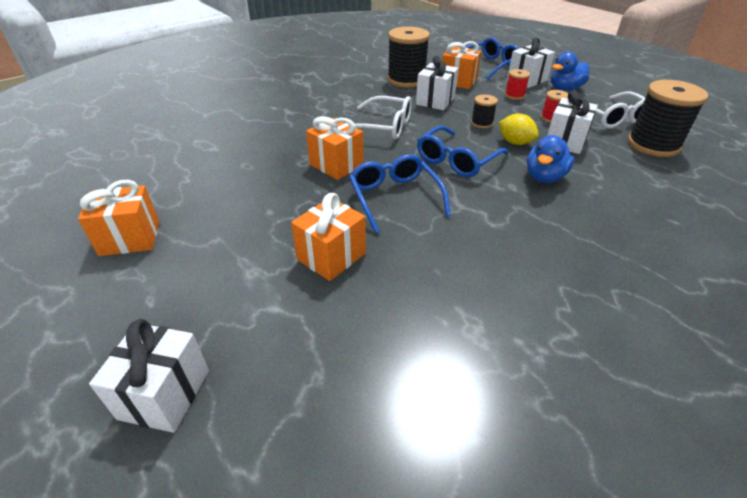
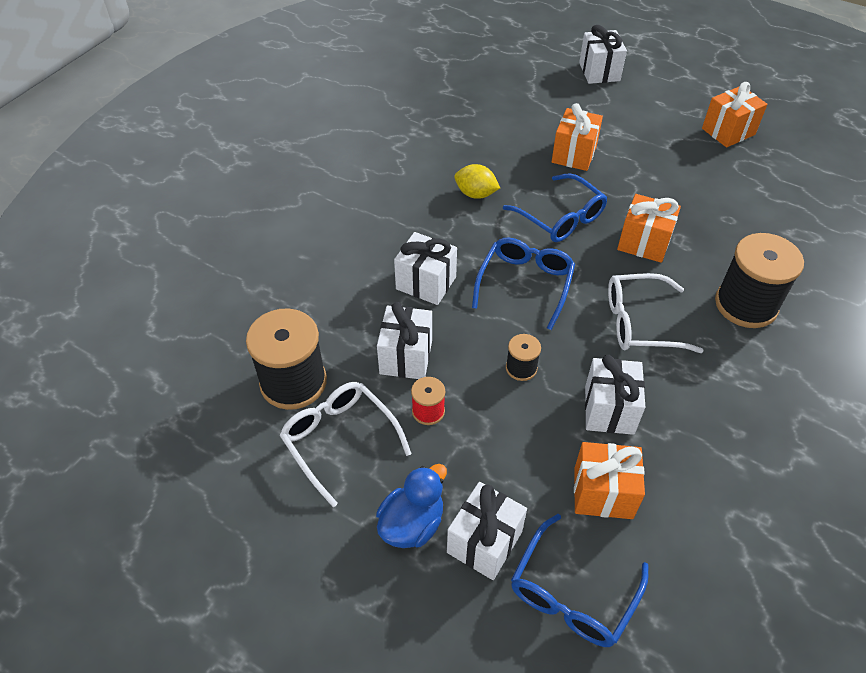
camera: 160 degrees right, 10 degrees up
(406, 80) = (691, 469): black spool -> black spool (746, 305)
(514, 95) = (494, 468): red spool -> none
(515, 142) = (468, 336): yellow lemon -> yellow lemon (475, 194)
(544, 177) = (426, 283): blue duck -> white gift

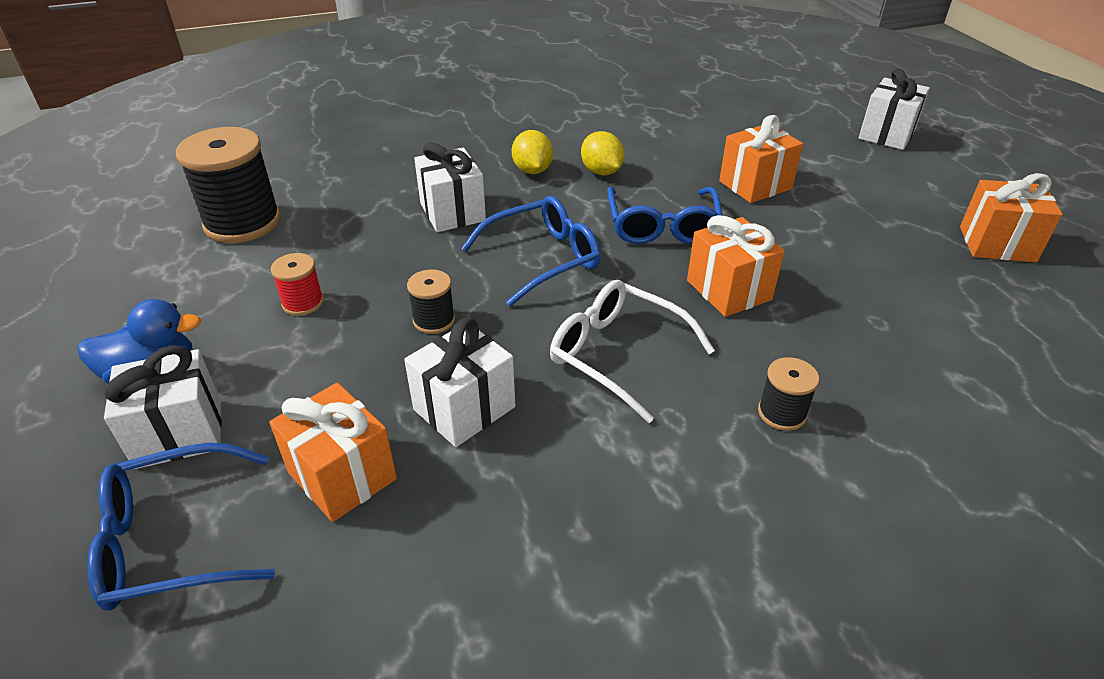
camera: 40 degrees right, 10 degrees down
(340, 440) = (207, 280): white glasses -> none
(406, 356) = (351, 254): white gift -> none
(432, 218) = (532, 170): none -> yellow lemon
(746, 305) = (782, 413): black spool -> black spool, size x0.48

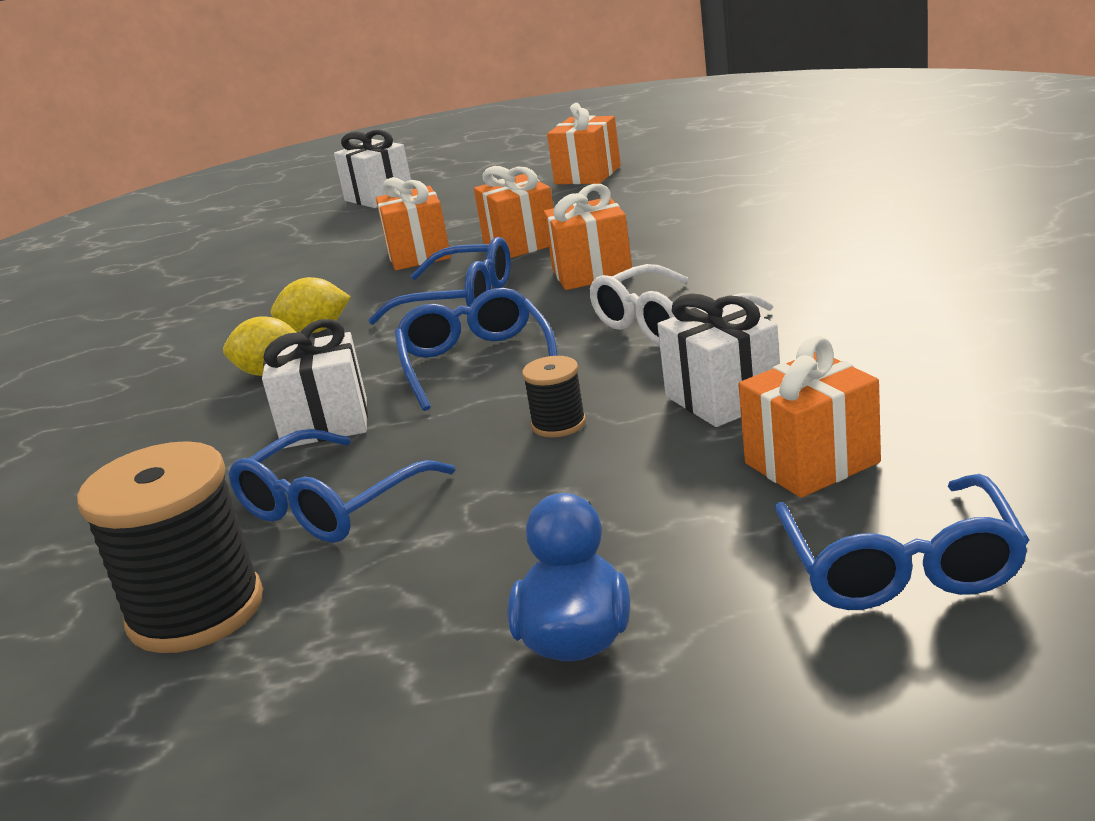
camera: 70 degrees left, 15 degrees down
(179, 433) = (711, 592): white gift -> none
(303, 303) = (466, 524): red spool -> none
(343, 241) = (331, 505): none -> blue glasses
(782, 413) = (772, 260): black spool -> none
(792, 235) = (520, 243): none -> orange gift

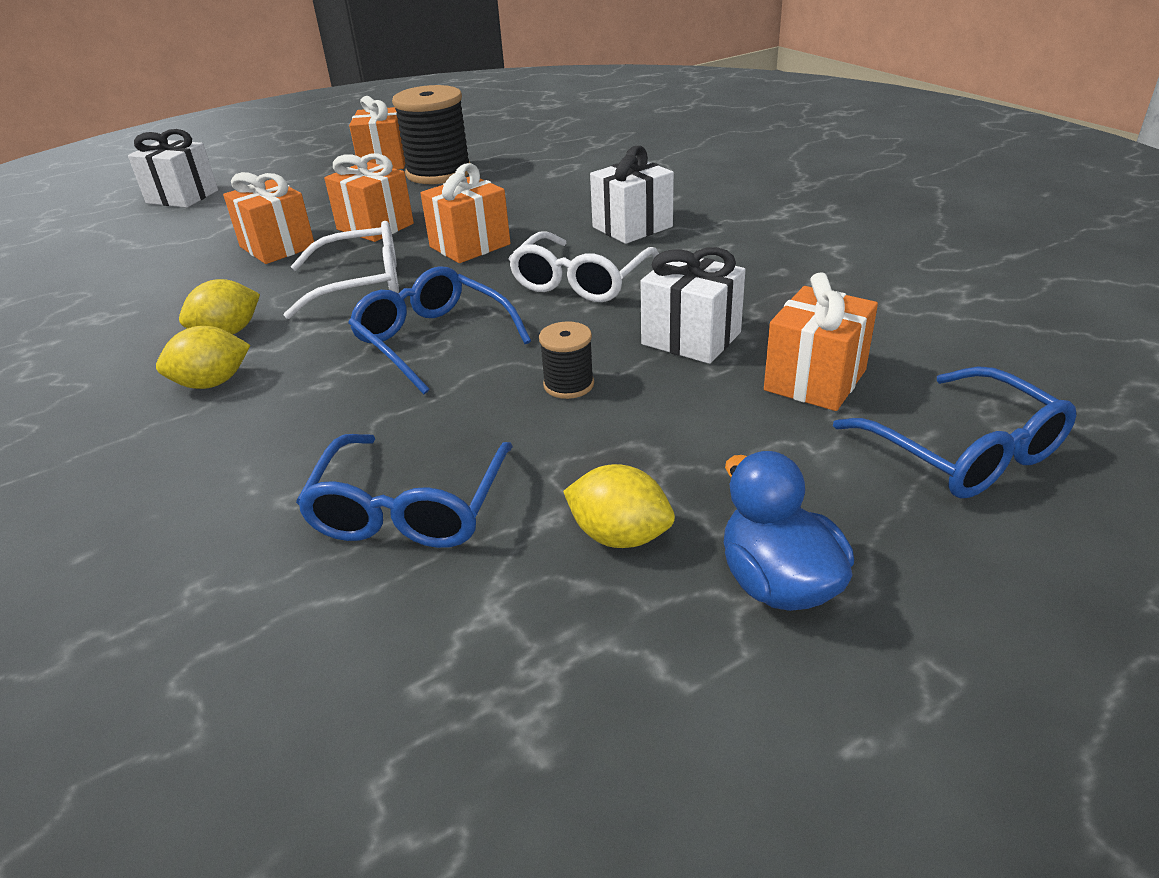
camera: 30 degrees left, 10 degrees up
(196, 610) = (355, 662): black spool -> black spool (439, 173)
(325, 423) = (326, 425): white gift -> white gift (632, 227)
(459, 299) = (361, 284): blue glasses -> white glasses
(477, 566) = (619, 536): none -> yellow lemon

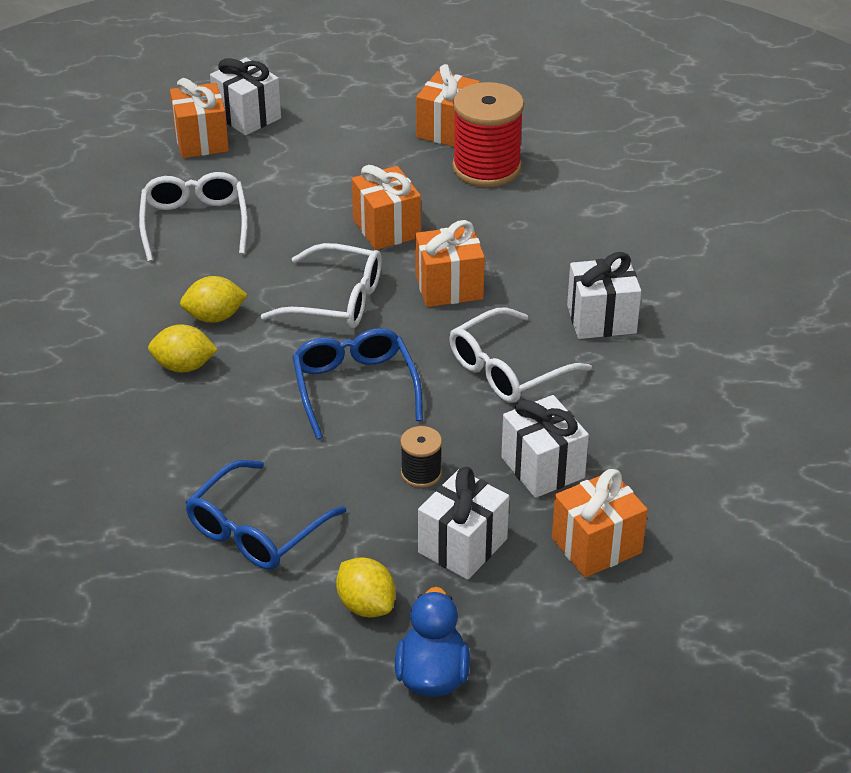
camera: 25 degrees right, 5 degrees up
(164, 273) = (194, 224): none -> white glasses
(277, 247) = (295, 224): orange gift -> orange gift (201, 140)
(439, 173) = (486, 168): black spool -> red spool
(677, 431) = (462, 546): none -> white gift
(963, 451) = (637, 646): blue glasses -> none

